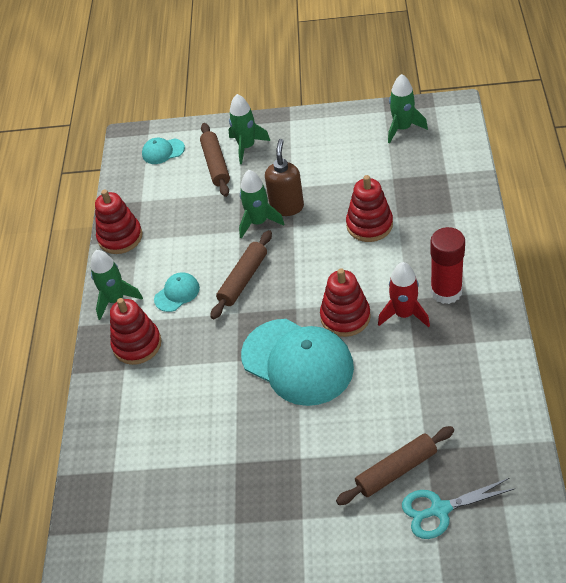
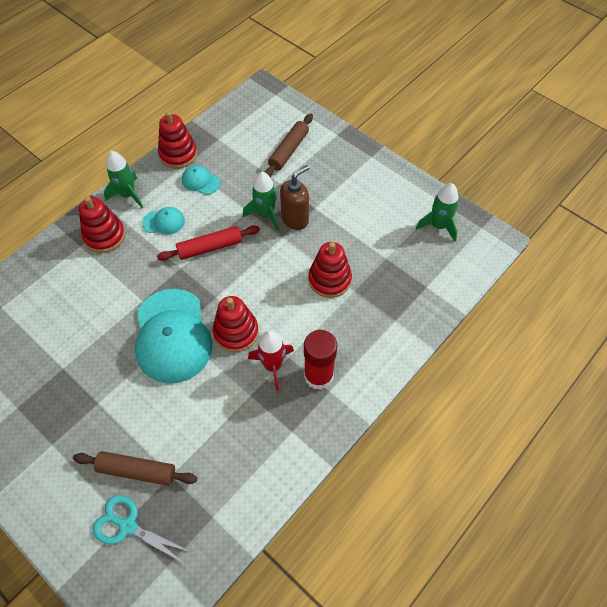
camera: 35 degrees right, 10 degrees up
(163, 151) = (269, 114): turquoise cap -> turquoise cap (200, 181)
(243, 279) = (210, 247): brown rolling pin -> red rolling pin
(247, 147) = (322, 153): green rocket -> none

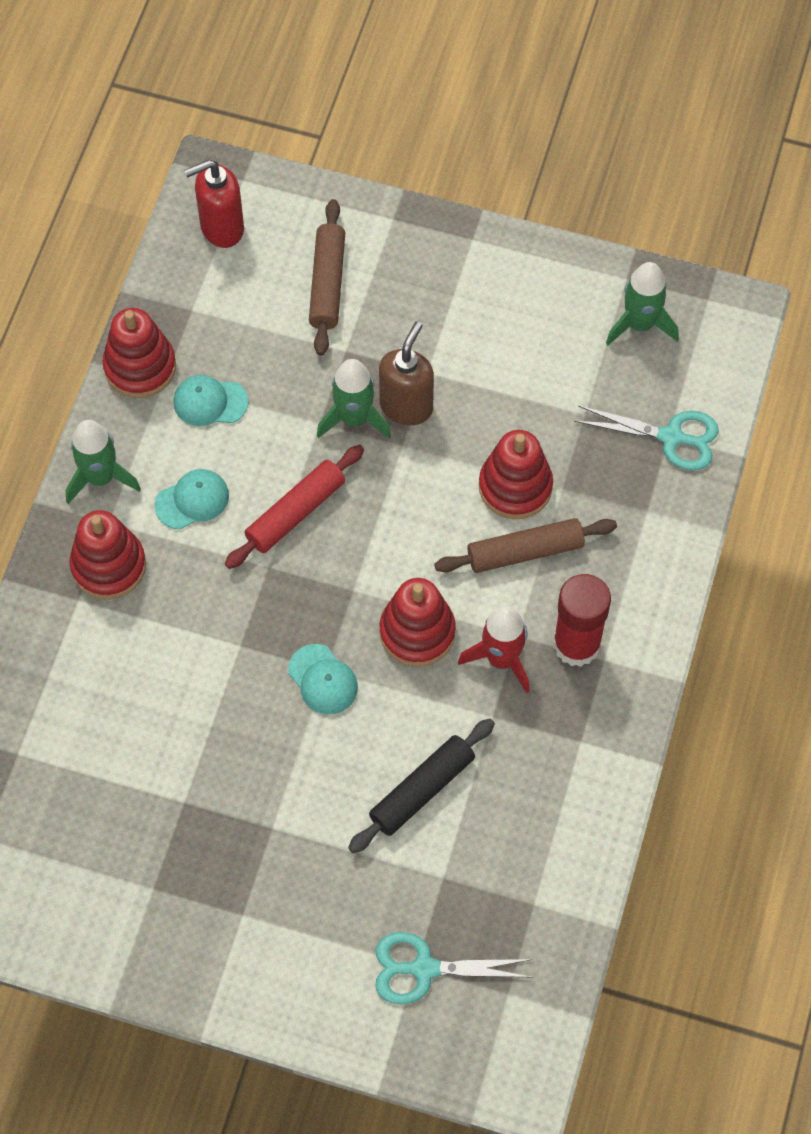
camera: 25 degrees left, 5 degrees up
(137, 471) = (391, 893): brown rolling pin -> brown rolling pin (525, 552)
(172, 336) = (323, 679): turquoise cap -> turquoise cap, size x0.45
(188, 419) = (422, 790): none -> black rolling pin
(253, 110) = (221, 228): none -> red soap dispenser
(428, 288) = (671, 437): none -> turquoise scissors

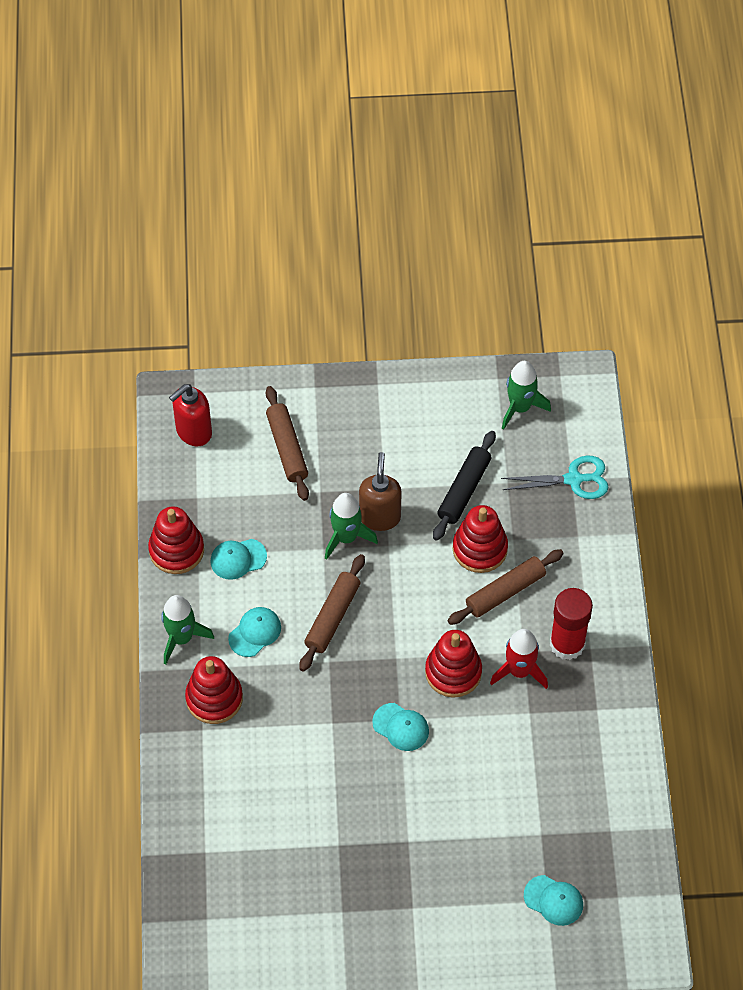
camera: 20 degrees left, 5 degrees down
(295, 512) = (332, 617): red rolling pin -> brown rolling pin
(422, 790) = (502, 779): black rolling pin -> black rolling pin (464, 490)
(424, 969) = (553, 900): turquoise scissors -> turquoise cap

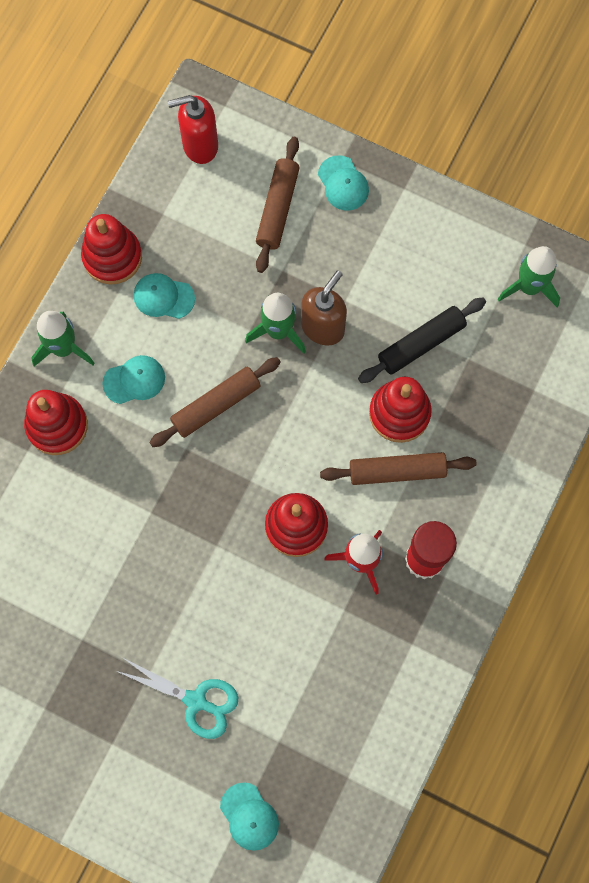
camera: 30 degrees right, 15 degrees up
(401, 727) = (212, 554): turquoise cap -> turquoise cap (343, 183)
(574, 479) = (536, 391): turquoise scissors -> turquoise scissors (196, 701)

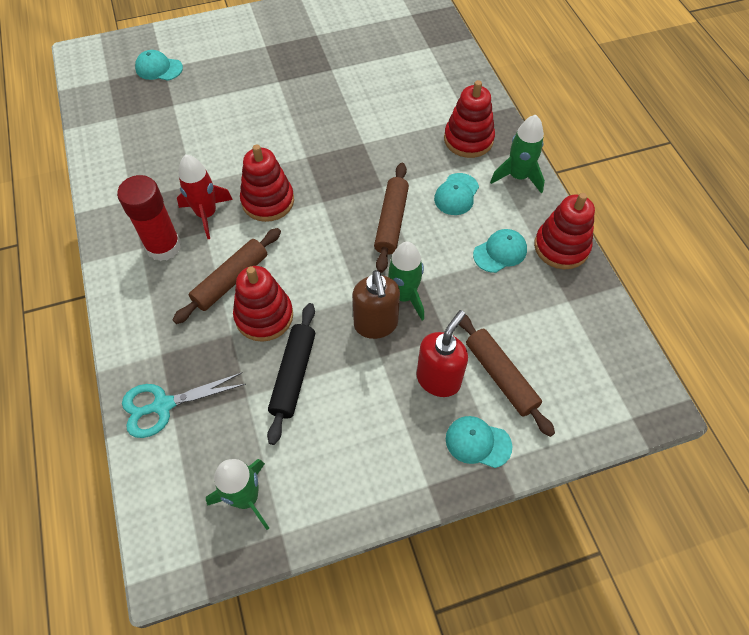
camera: 135 degrees right, 15 degrees down
(196, 701) = (239, 88): turquoise scissors -> turquoise scissors (163, 405)
(200, 145) = (608, 370): red soap dispenser -> red soap dispenser (438, 379)

